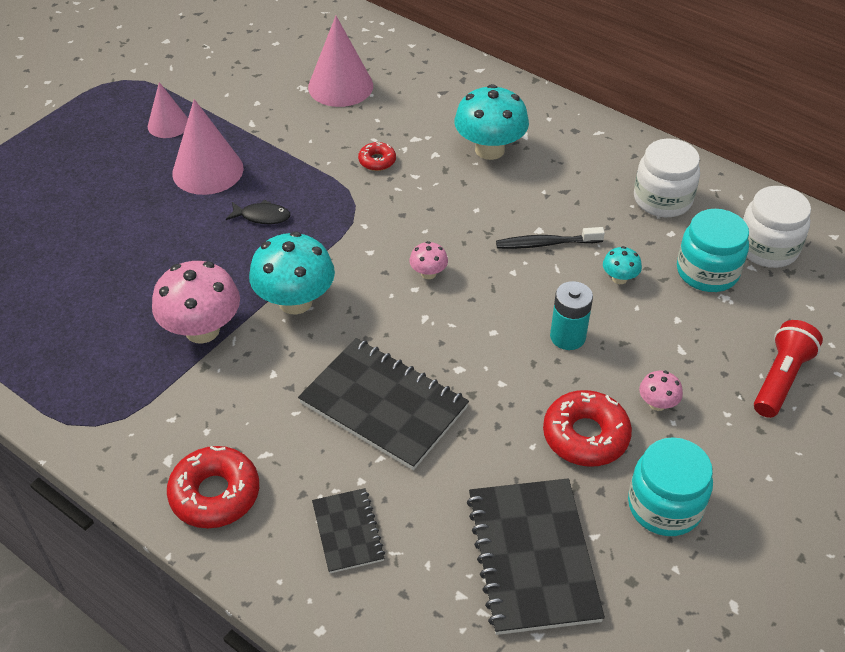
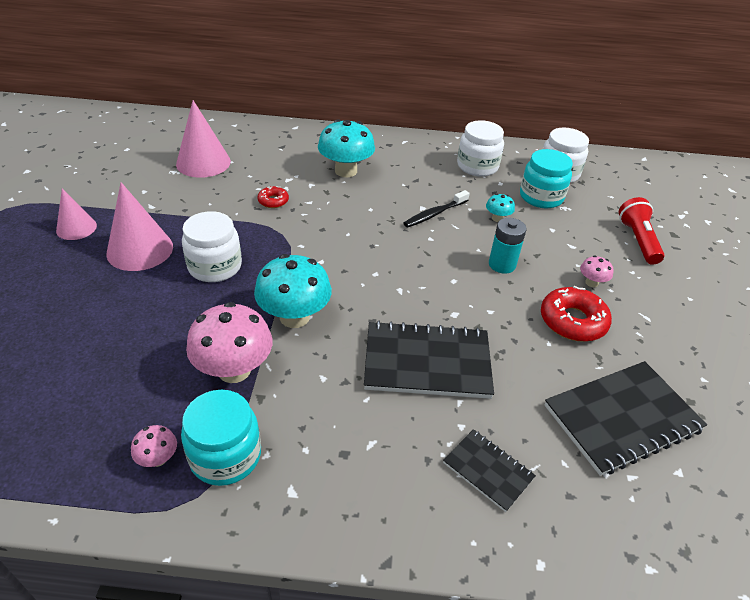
camera: 35 degrees left, 5 degrees down
(215, 494) = (358, 499): red donut -> none
(262, 216) = (215, 266): black fish -> white jar
(428, 273) = (376, 260): pink mushroom -> pink mushroom (158, 458)
(532, 557) = (622, 418): black notebook -> black notebook turned 75 degrees counterclockwise
(664, 506) = (658, 343): turquoise jar -> turquoise jar (225, 456)

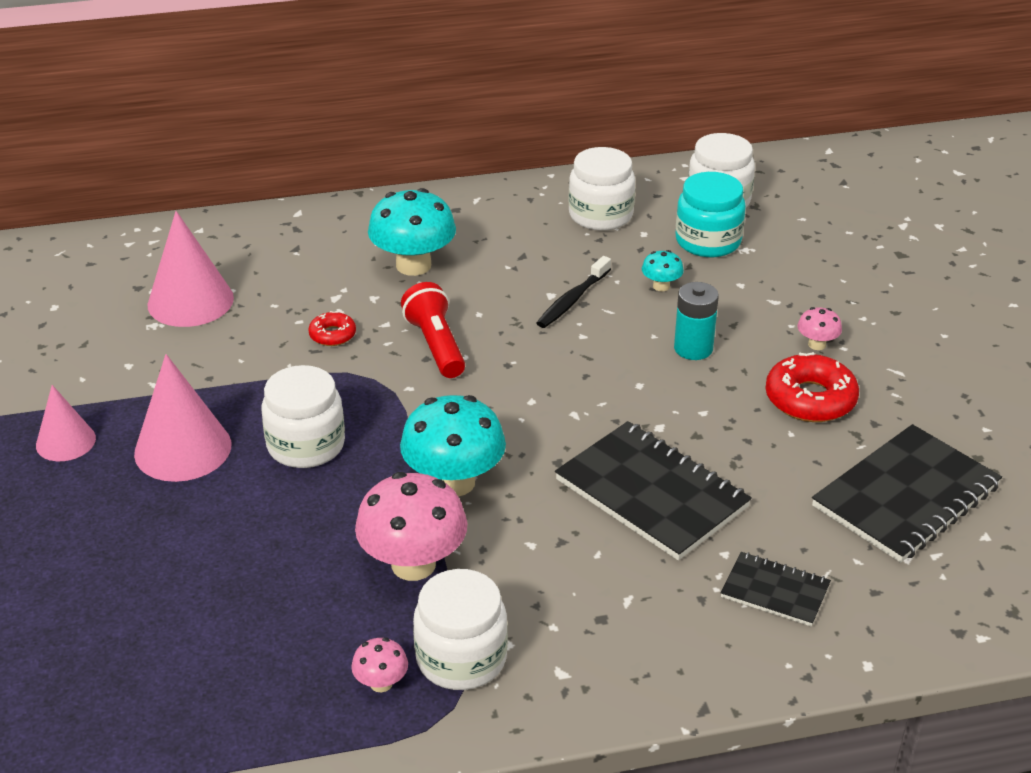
camera: 15 degrees left, 5 degrees down
(225, 456) = (461, 658): turquoise jar -> white jar
(427, 362) = (651, 493): black notebook -> black notebook turned 60 degrees clockwise
(638, 240) = (857, 273): red flashlight -> red flashlight (436, 345)

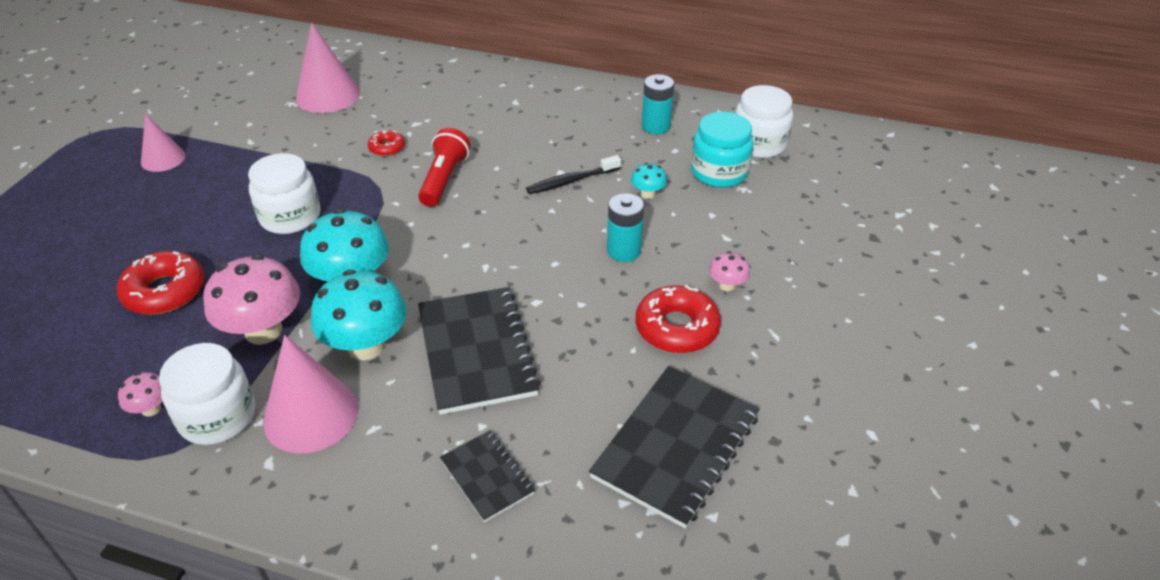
camera: 30 degrees right, 5 degrees up
(183, 449) = (219, 189): pink cone -> pink cone (311, 415)
(253, 573) = (165, 291): none -> red donut
(413, 265) = (488, 119): turquoise mushroom -> turquoise mushroom (366, 346)
(600, 215) = (656, 126): white jar -> turquoise battery
(906, 496) = (676, 446): black notebook -> black notebook turned 45 degrees counterclockwise

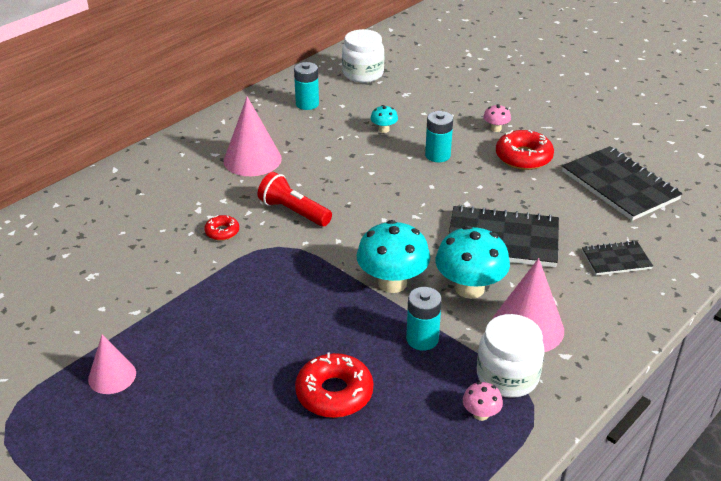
camera: 65 degrees left, 5 degrees down
(263, 331) = (422, 339): pink mushroom -> turquoise battery
(290, 217) = (280, 303): white jar -> none
(327, 95) = (101, 250): pink cone -> pink cone (252, 159)
(571, 181) = (344, 155): black toothbrush -> none
(719, 172) = (381, 97): turquoise jar -> none

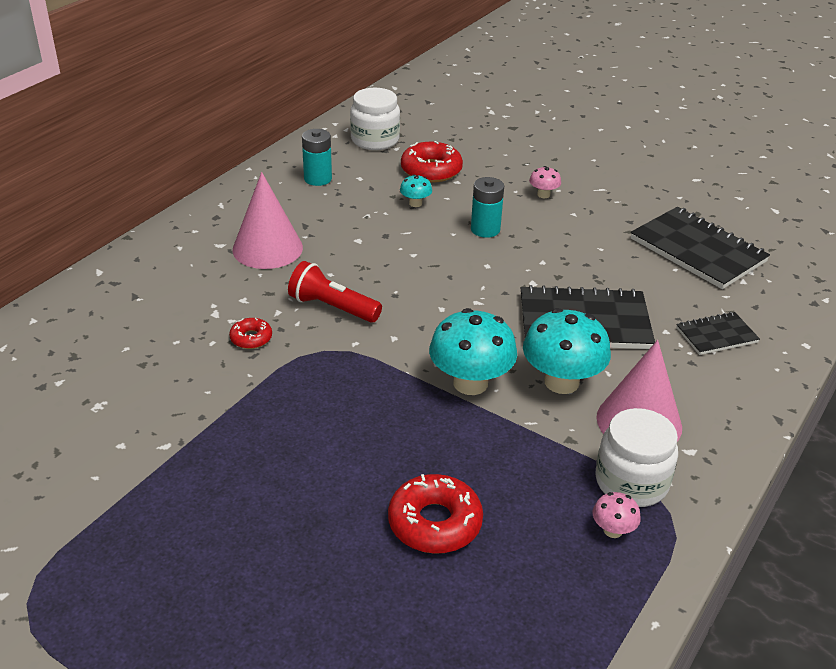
camera: 10 degrees left, 0 degrees up
(112, 376) = (153, 529): pink cone -> none
(422, 339) = (522, 447): turquoise battery -> none
(523, 157) = (583, 225): red donut -> red donut (431, 170)

